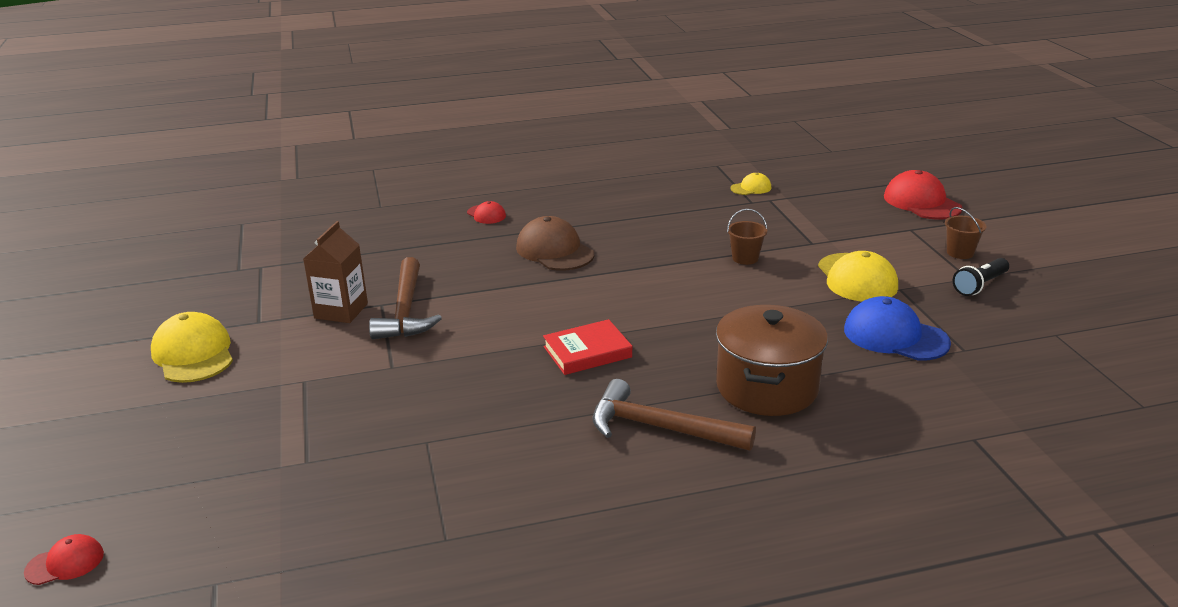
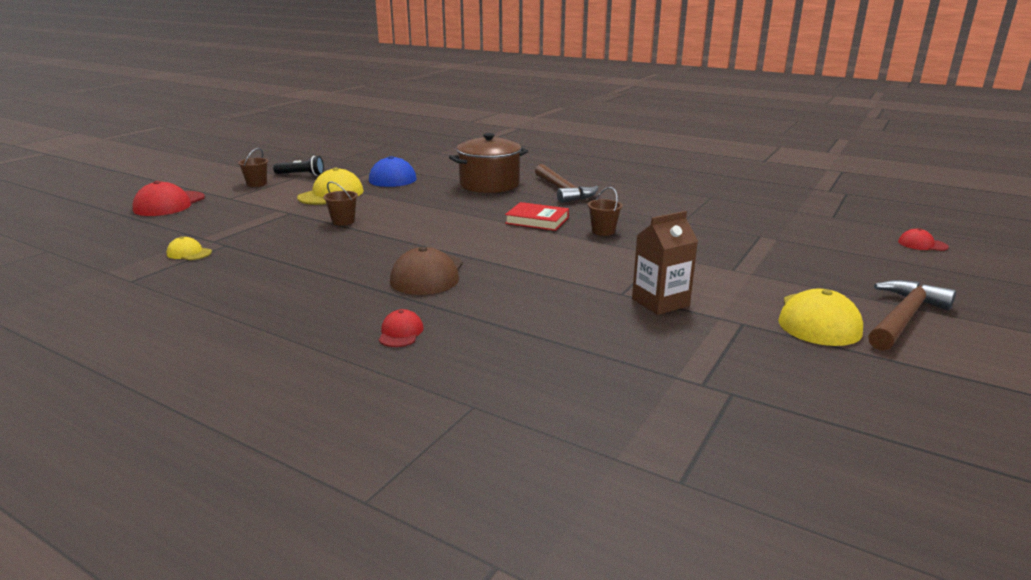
camera: 135 degrees left, 5 degrees down
(405, 311) = (609, 281): brown hammer -> brown hammer (903, 318)
(494, 372) = (603, 231): none -> brown bucket

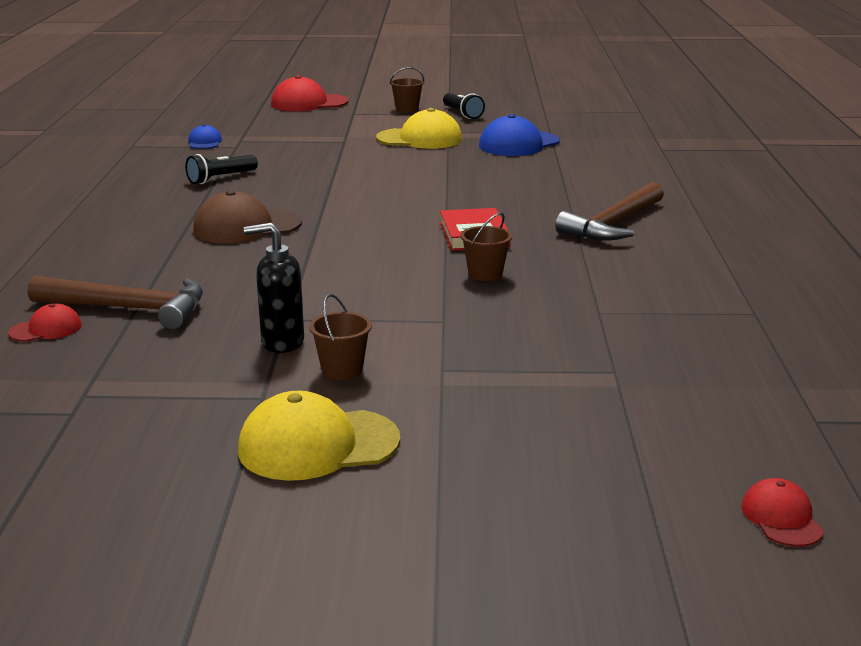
camera: 60 degrees right, 0 degrees up
(189, 253) = (204, 142): yellow cap -> blue cap
(298, 263) = (221, 178): none -> black flashlight
(343, 221) = (348, 163): brown bucket -> brown bucket (342, 370)
(400, 332) = (105, 249): red cap -> red cap (46, 329)
(489, 185) = (570, 186): brown pot -> none
(660, 302) = (282, 342): brown carton -> black soap dispenser
(903, 318) = (385, 510): brown hammer -> brown hammer (129, 309)

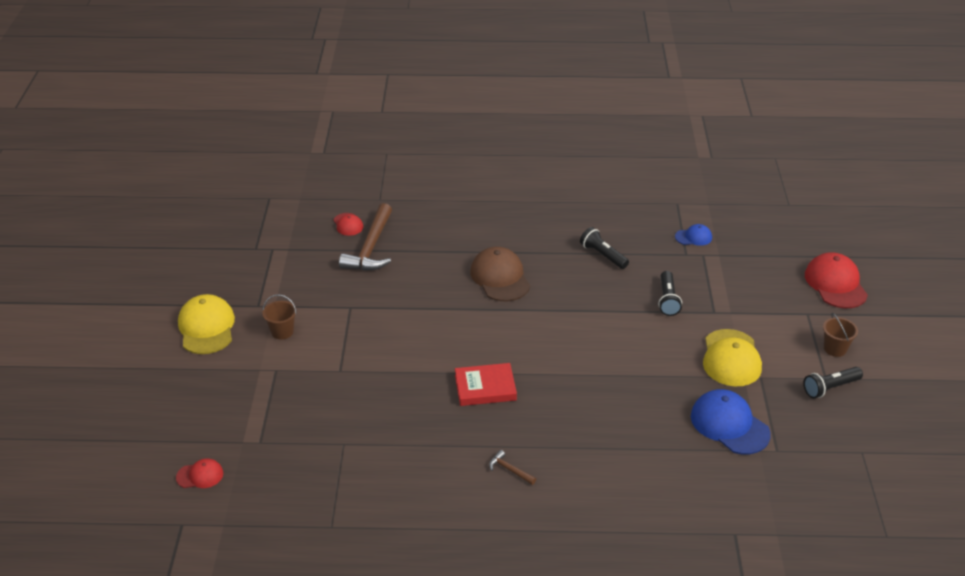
camera: 90 degrees right, 15 degrees up
(282, 342) = (319, 307): black soap dispenser -> none
(318, 156) = (667, 300): none -> black flashlight
(485, 274) = (411, 391): brown bucket -> none
(613, 224) = (510, 470): brown hammer -> brown hammer, size x0.43
(781, 518) = (96, 486): red cap -> red cap (200, 475)

